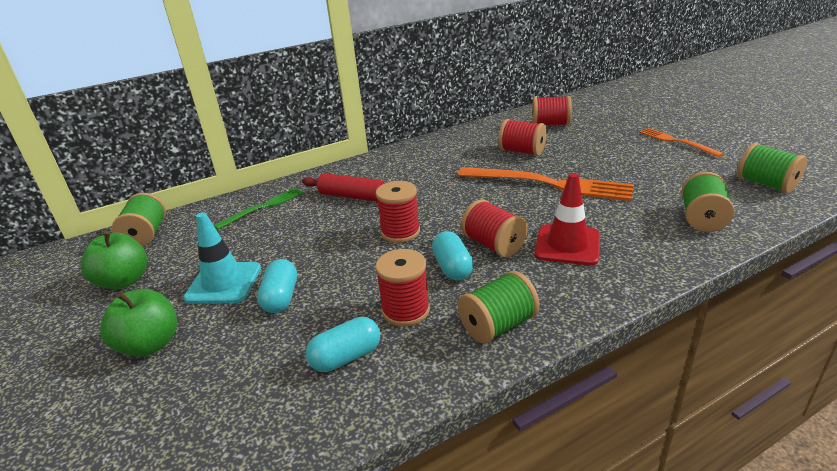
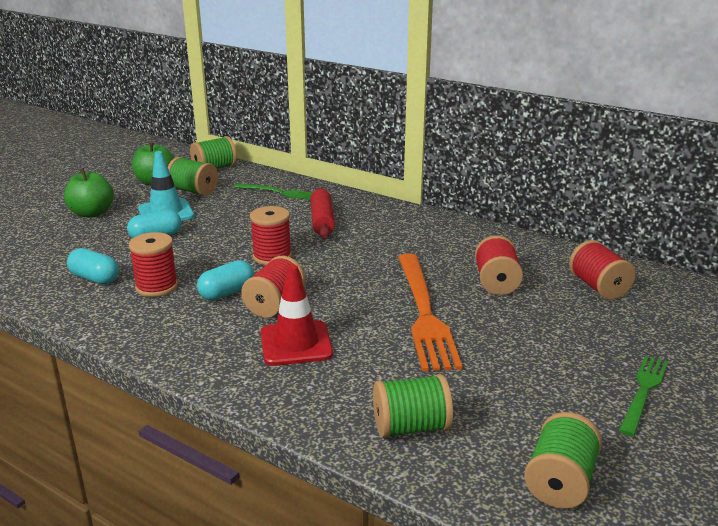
camera: 60 degrees right, 5 degrees down
(498, 325) = (150, 330): green spool -> green spool (193, 191)
(676, 141) = (643, 391): orange fork -> green fork

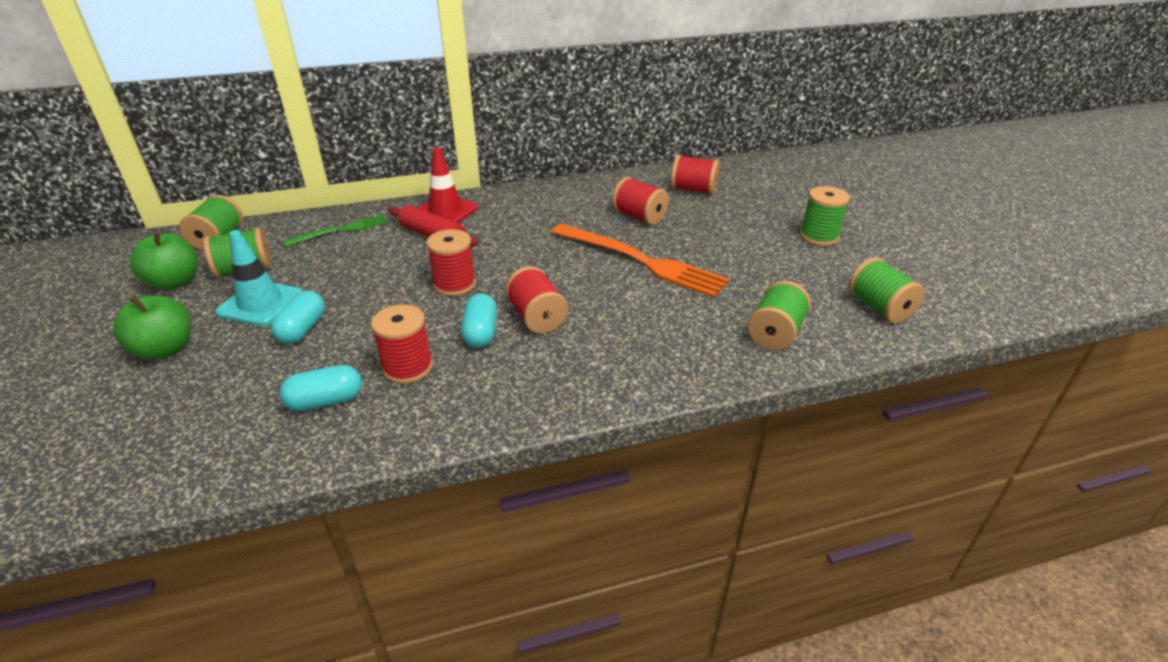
camera: 50 degrees left, 10 degrees up
(296, 343) = (611, 333): red traffic cone -> red traffic cone (445, 211)
(643, 391) = (819, 237): green fork -> green spool

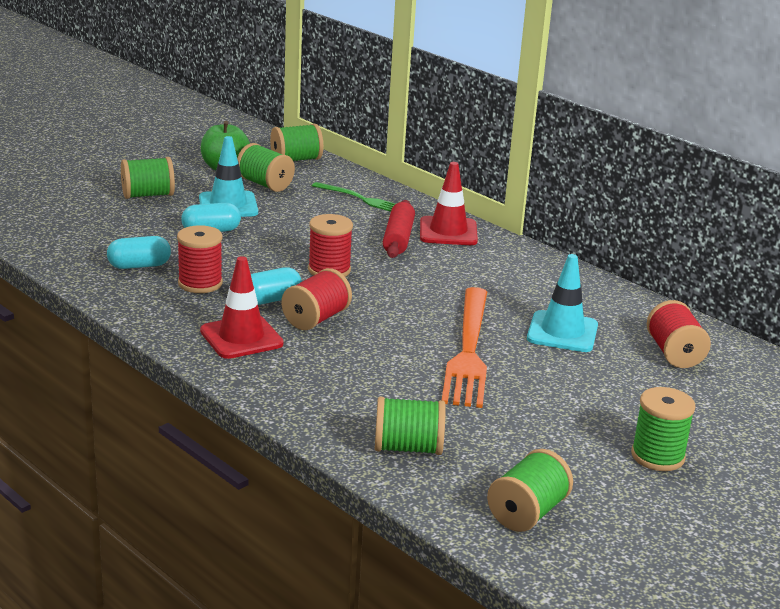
camera: 60 degrees right, 10 degrees down
(165, 350) = (148, 195): green apple -> green spool
(326, 401) = (139, 266): turquoise capsule -> turquoise capsule turned 60 degrees counterclockwise
(539, 371) = (241, 337): none -> red traffic cone
(639, 217) = (562, 332): red spool -> turquoise traffic cone

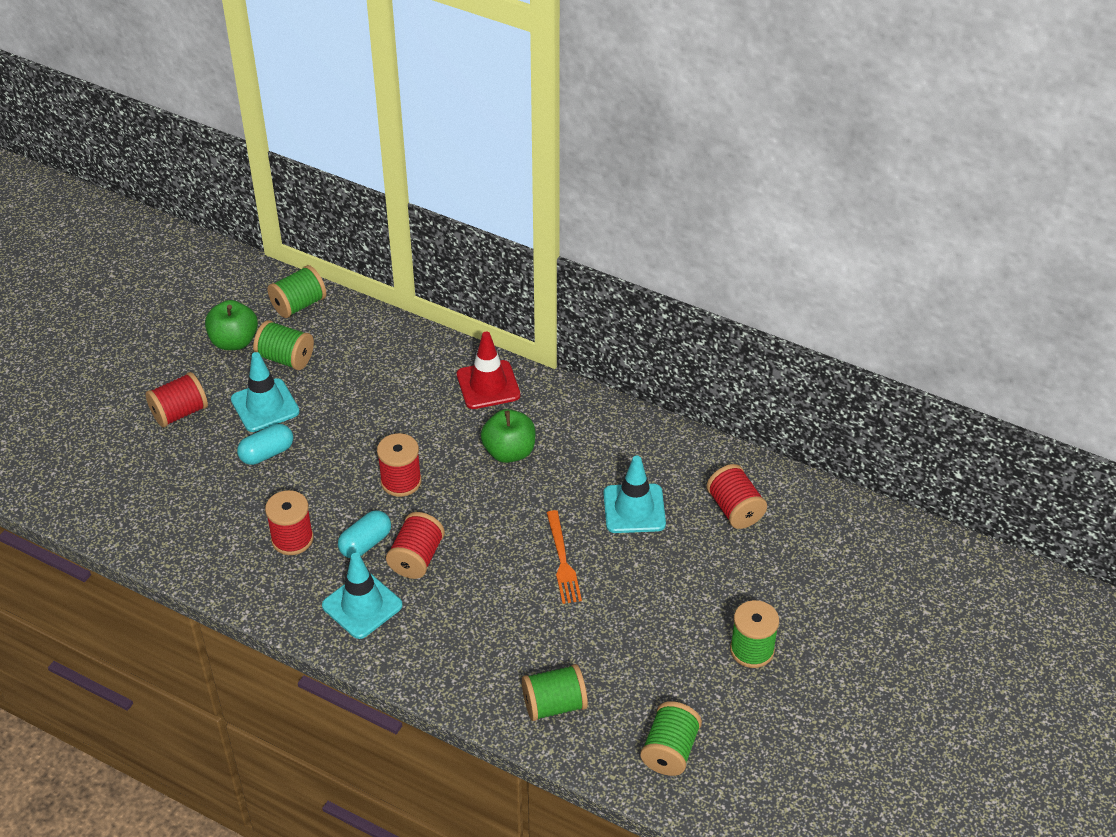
camera: 15 degrees left, 20 degrees up
(139, 266) = (224, 530): turquoise capsule -> none
(148, 195) = (180, 413): green spool -> red spool
(241, 337) = (362, 605): red traffic cone -> turquoise traffic cone
(361, 199) = (388, 355): green fork -> none
(398, 238) = (446, 411): red rolling pin -> none
(448, 273) = (509, 452): none -> green apple
(468, 350) = (562, 560): orange fork -> orange fork, size x0.55

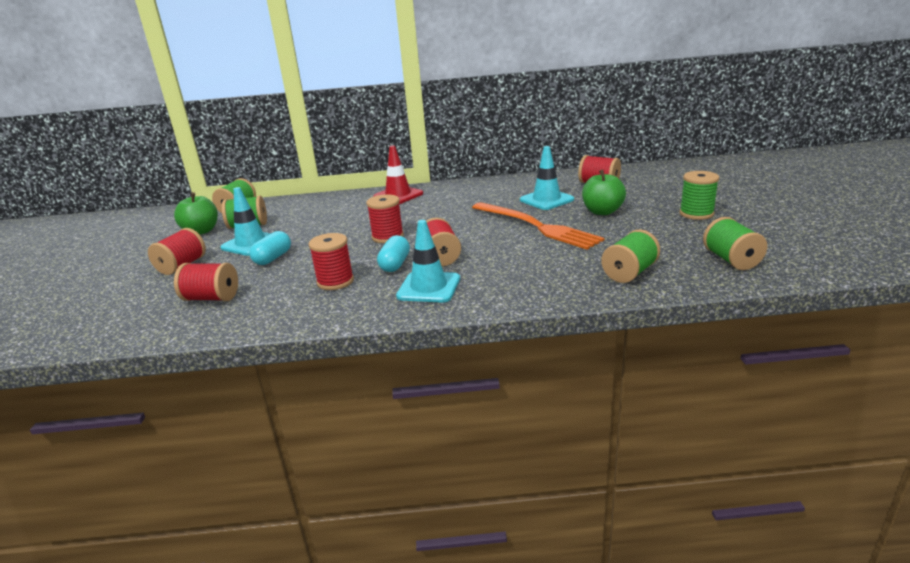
camera: 30 degrees left, 20 degrees down
(174, 497) = (211, 298): none -> red spool
(509, 452) = (443, 208): green apple -> green apple (602, 212)
(562, 560) = (536, 226): orange fork -> orange fork, size x1.80

